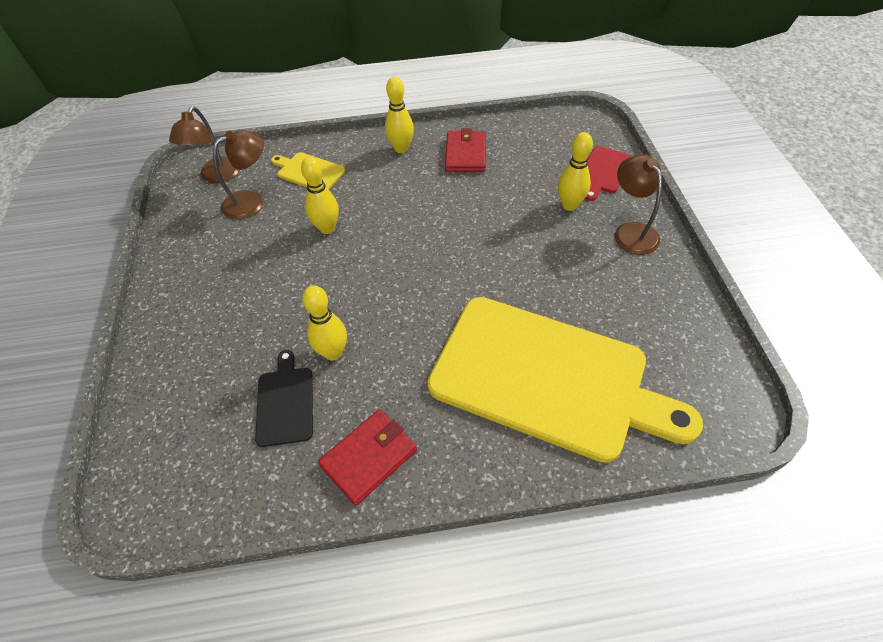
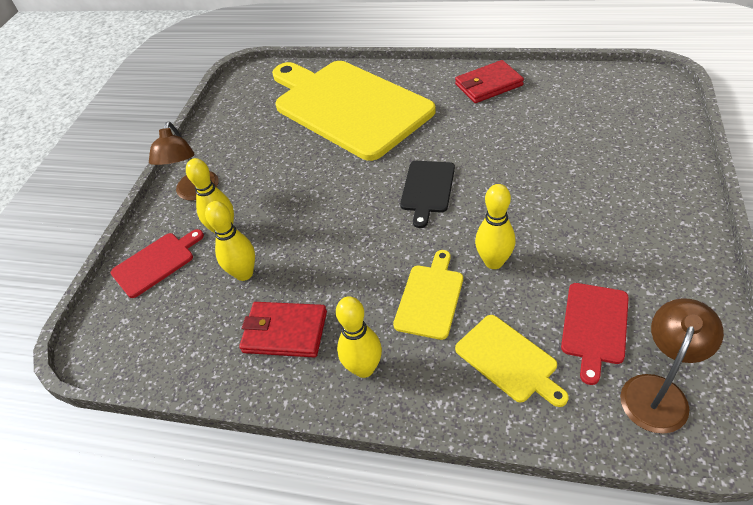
camera: 155 degrees left, 5 degrees down
(251, 201) = (595, 326): brown lamp -> red cutting board
(285, 402) = (547, 119): black cutting board -> black cutting board (427, 189)
(333, 352) = (504, 144): yellow bowling pin -> yellow bowling pin (244, 273)
(371, 194) = (430, 298): none -> yellow cutting board
(465, 154) = (285, 332): red wallet -> red wallet turned 75 degrees clockwise

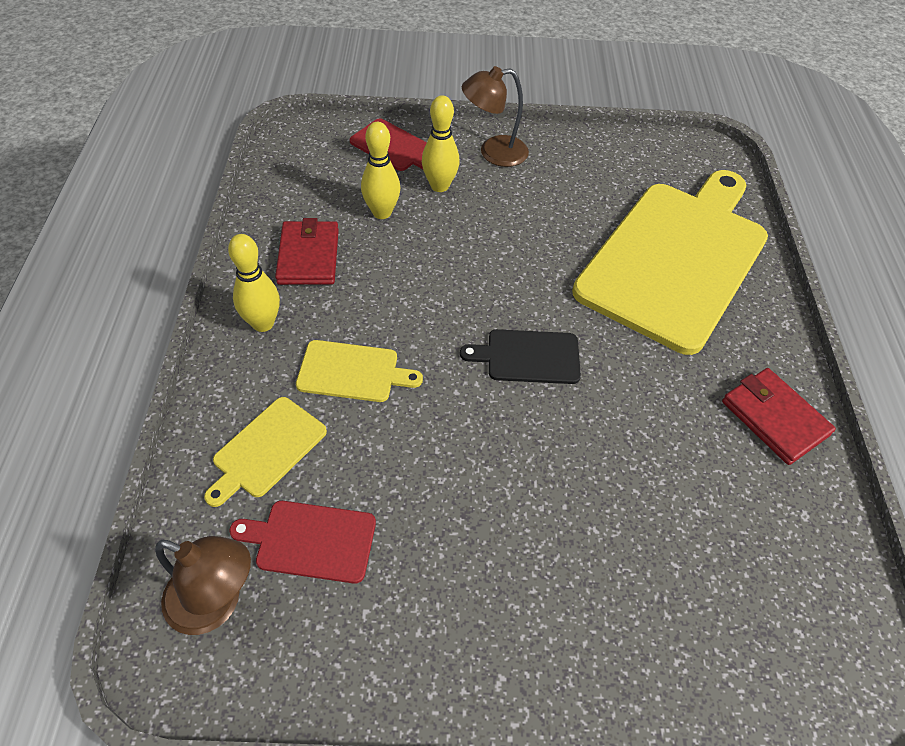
camera: 70 degrees right, 5 degrees up
(493, 262) = (409, 432): yellow bowling pin -> none

